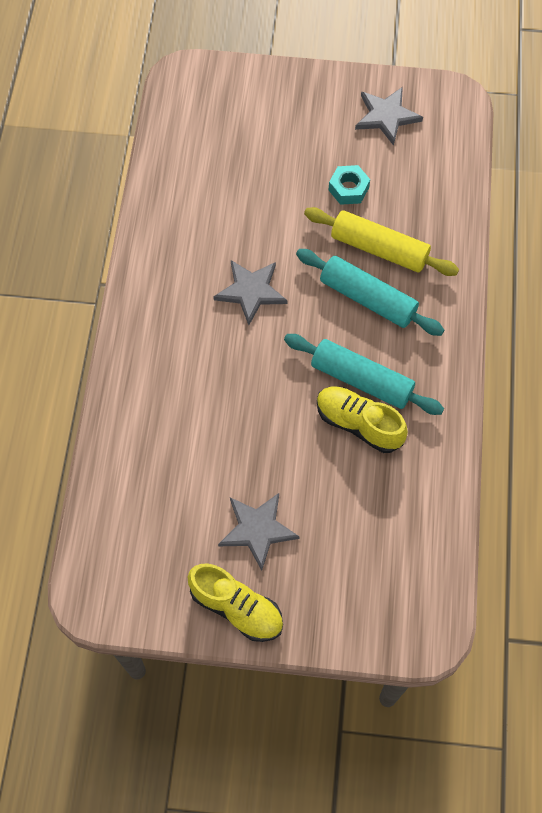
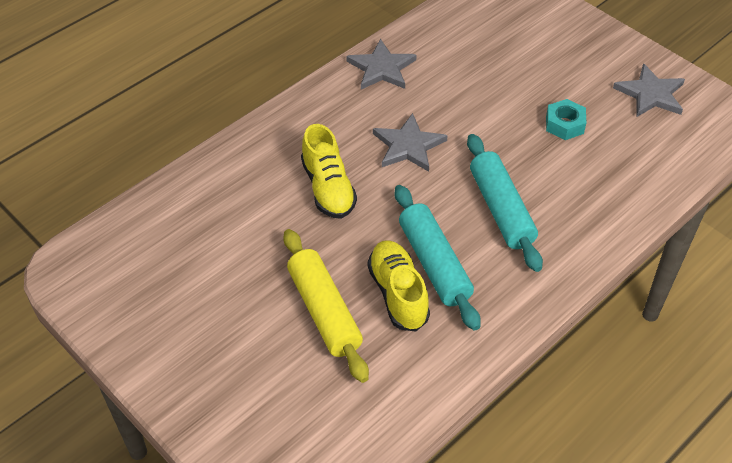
camera: 40 degrees right, 15 degrees down
(236, 607) = (158, 355): yellow shoe -> yellow shoe (328, 188)
(257, 529) = (235, 311): grey star -> grey star (381, 68)
(379, 249) = (548, 181): yellow rolling pin -> yellow rolling pin (324, 311)

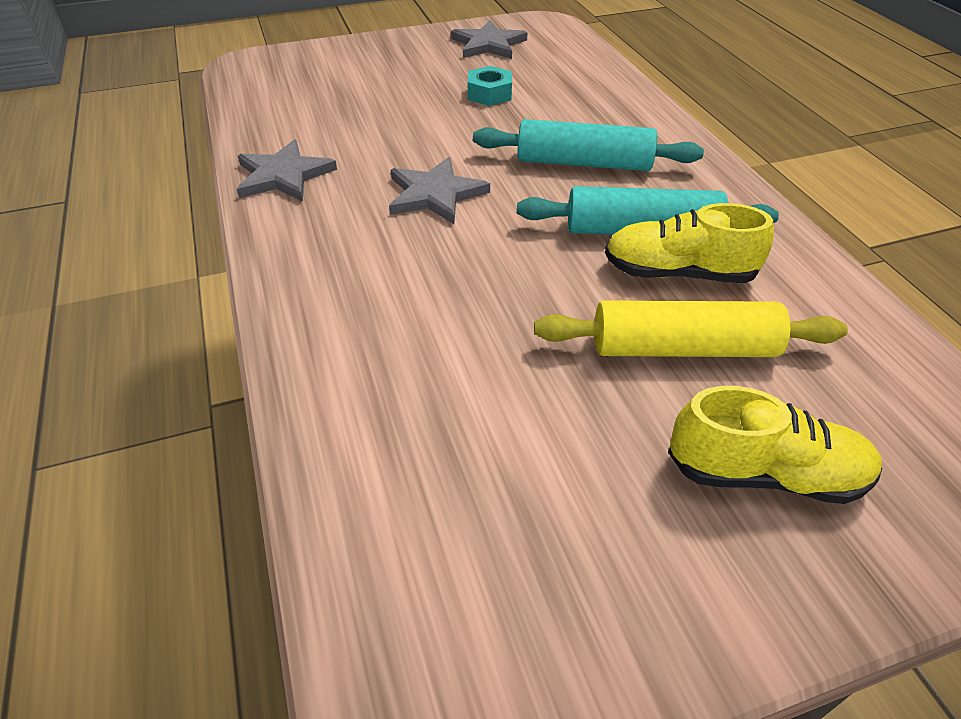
camera: 65 degrees left, 5 degrees down
(328, 188) = (456, 279): yellow shoe -> yellow shoe (765, 474)

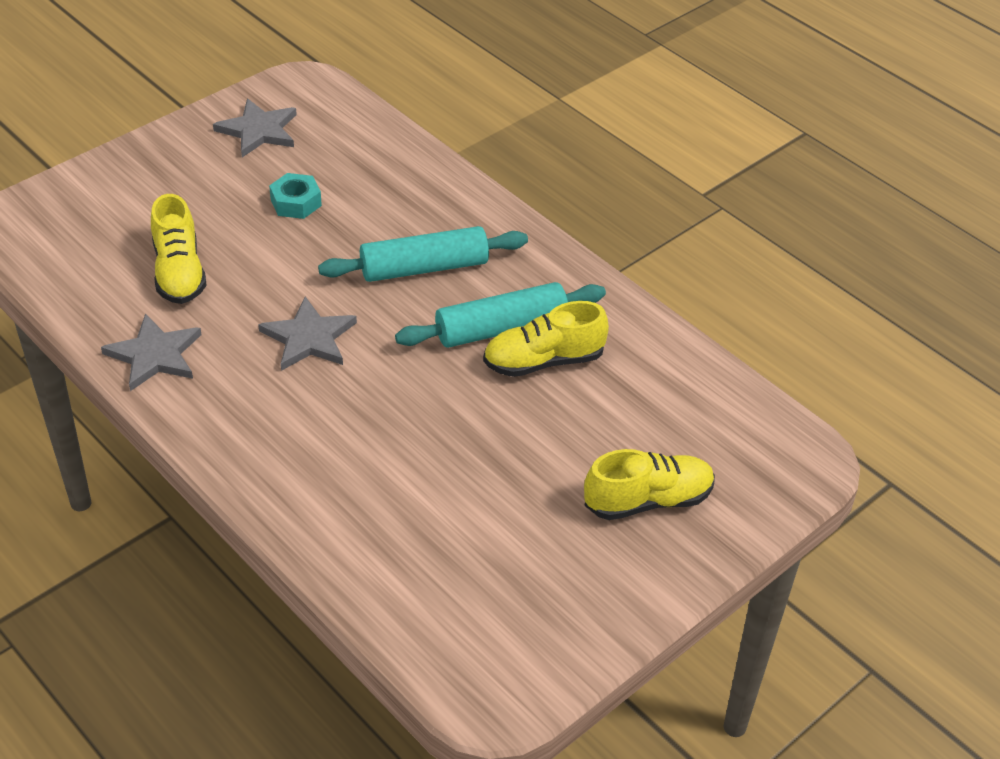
camera: 25 degrees left, 0 degrees up
(353, 121) = (179, 272): none -> yellow shoe
(683, 348) = (568, 425): yellow rolling pin -> none

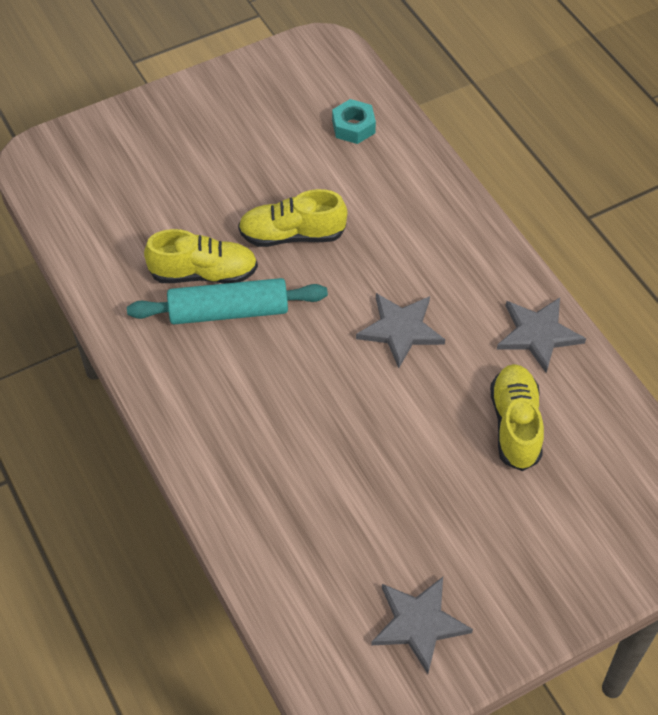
camera: 165 degrees left, 10 degrees up
(296, 202) = (390, 499): turquoise nut -> turquoise nut (353, 127)
(424, 268) = (279, 390): turquoise rolling pin -> none
(648, 500) = (171, 148): yellow shoe -> yellow shoe (292, 235)

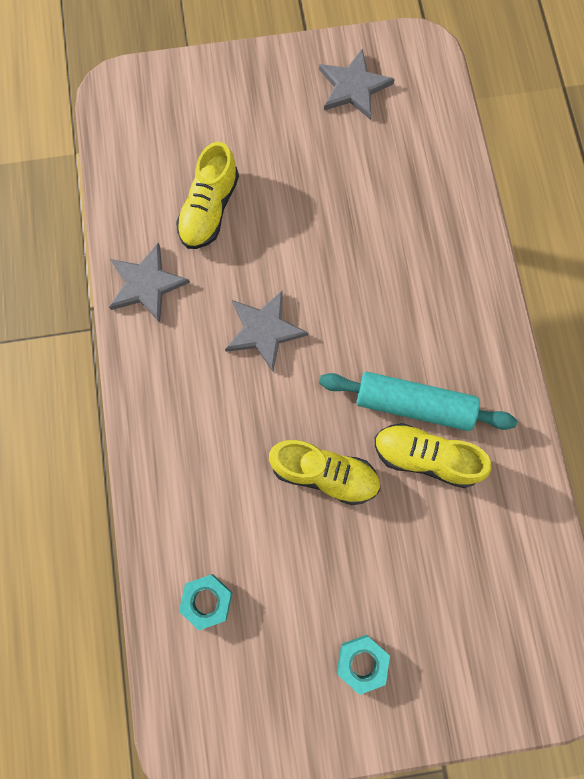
camera: 160 degrees left, 20 degrees up
(211, 126) = (362, 662): none -> turquoise nut

